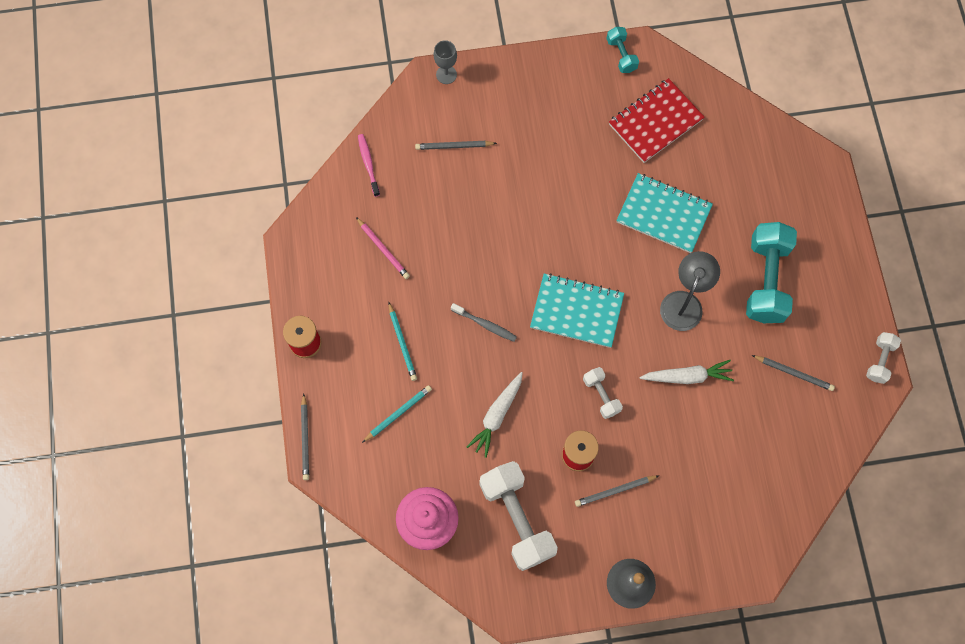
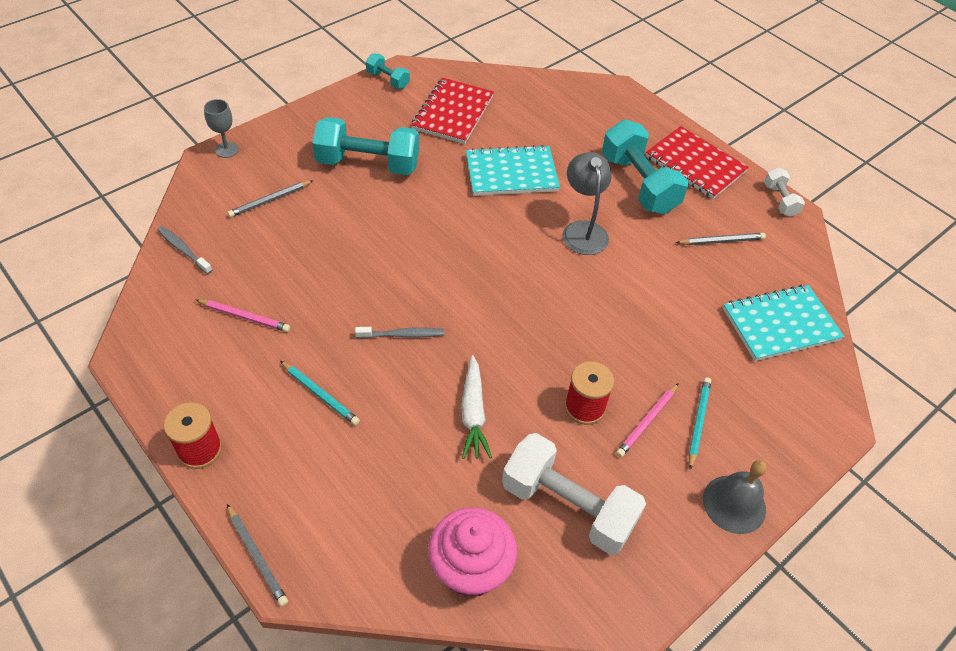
camera: 35 degrees left, 20 degrees down
(368, 164) = (183, 250): pink toothbrush -> grey toothbrush
(398, 413) = (359, 468): turquoise pencil -> turquoise pencil (698, 422)
(550, 145) = (368, 164): none -> turquoise dumbbell
(576, 311) = (488, 281): turquoise notebook -> turquoise notebook (780, 324)
(601, 395) = (566, 341): white dumbbell -> none
(615, 491) = (647, 422): grey pencil -> pink pencil
(687, 376) = (633, 287): white carrot -> none
(832, 285) = (695, 165): none -> red notebook

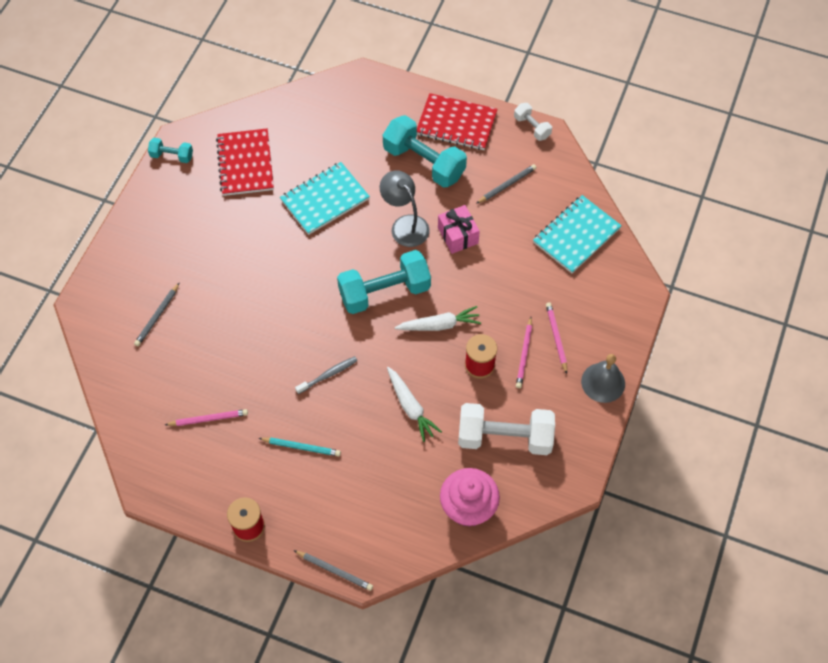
camera: 25 degrees left, 10 degrees up
(183, 250) = (123, 390): grey toothbrush -> none
(227, 150) = (89, 288): grey goblet -> none
(368, 164) = (210, 245): turquoise dumbbell -> turquoise dumbbell (384, 292)
(561, 343) = (439, 325): none -> white carrot
(636, 265) = (458, 235): none -> pink gift
(698, 422) = (556, 337): turquoise pencil -> pink pencil

